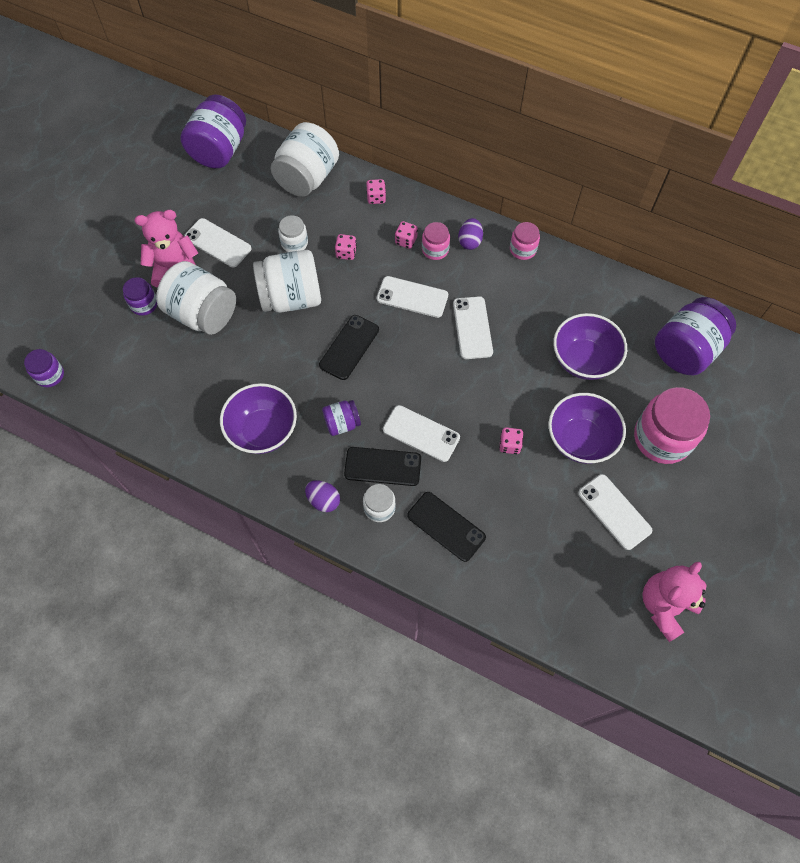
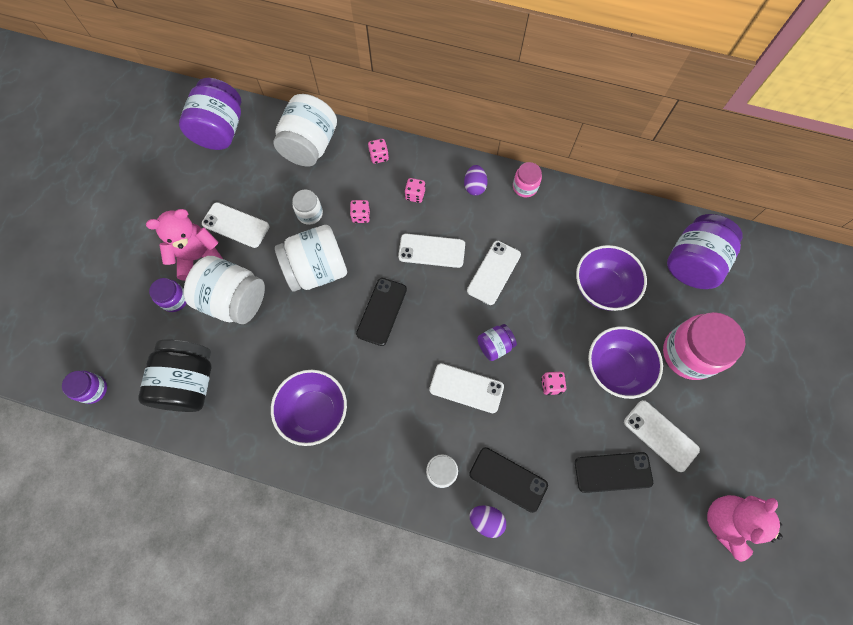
camera: 10 degrees left, 5 degrees up
(144, 384) = (189, 383): none -> black jar
(323, 500) = (386, 474): purple egg -> purple egg (486, 520)
(342, 423) = (389, 391): purple jar -> purple jar (494, 345)
(382, 466) = (436, 428): black phone -> black phone (613, 472)
(435, 249) = (444, 199): pink jar -> none
(472, 328) = (494, 272): white phone -> white phone turned 45 degrees clockwise

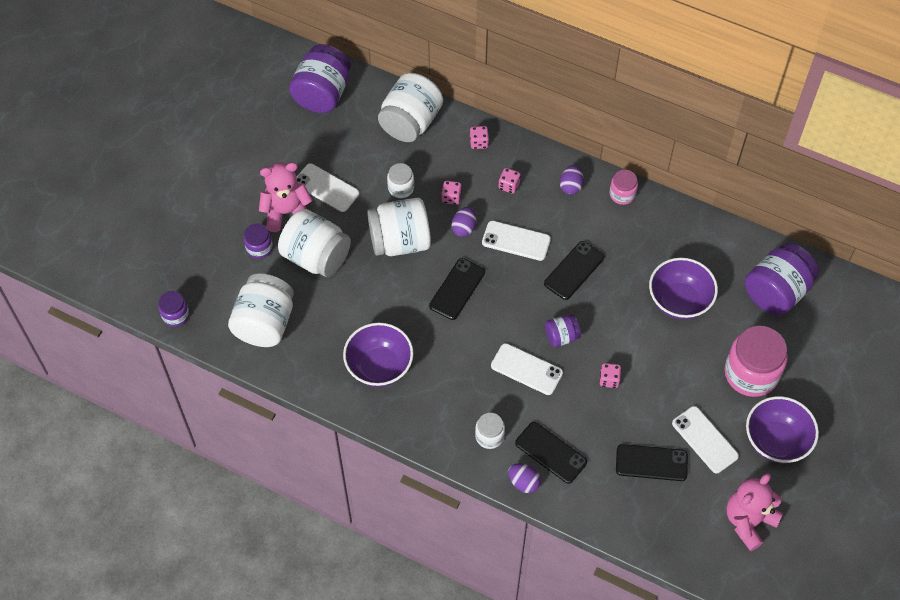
camera: 10 degrees right, 10 degrees down
(189, 383) = (265, 323): black jar -> white jar
(378, 245) = (464, 228): none -> purple egg
(494, 272) = (574, 270): white phone -> black phone
(615, 368) = (675, 375): purple bowl -> purple bowl (776, 441)

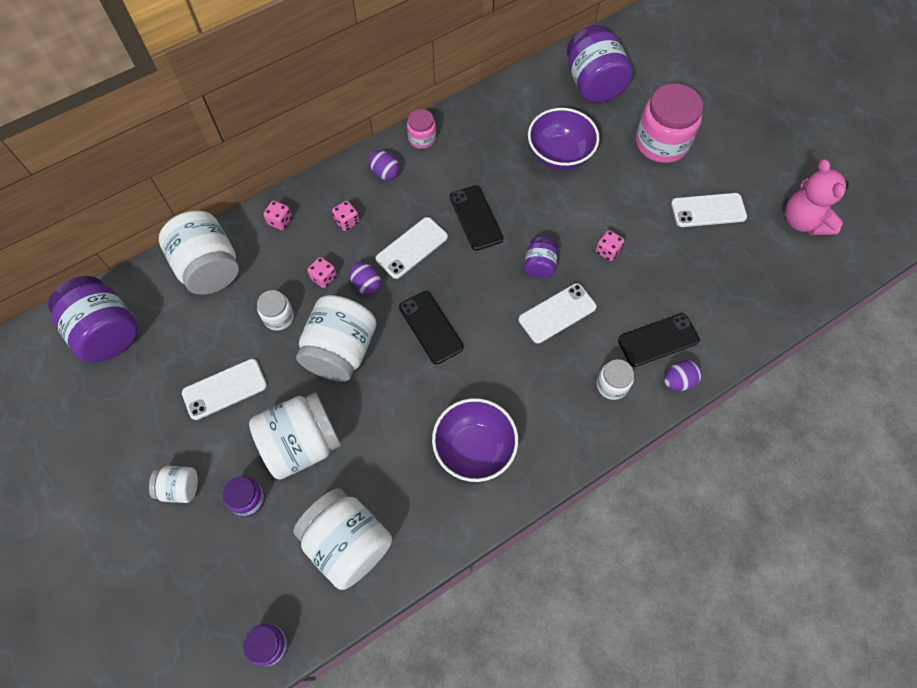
camera: 60 degrees left, 5 degrees up
(243, 204) = (180, 488): none -> white jar
(286, 212) = (224, 446): pink teddy bear -> none
(651, 463) = (710, 263): black phone -> none
(776, 441) = (736, 160): purple bowl -> none

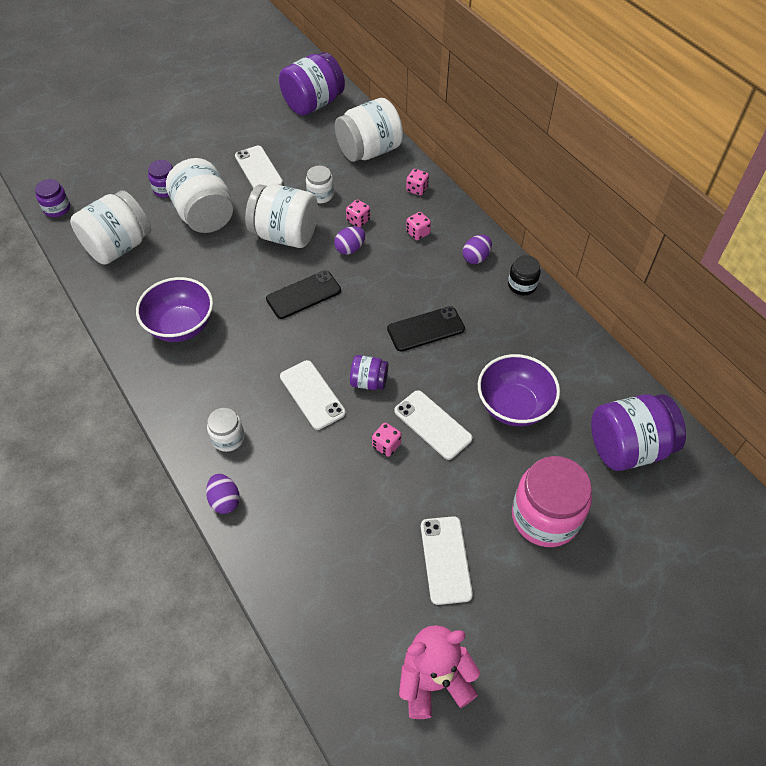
camera: 90 degrees right, 10 degrees down
(180, 488) = (183, 153): white jar -> none
(412, 248) = (389, 280): white phone -> white phone (432, 425)
(422, 138) = (522, 285): pink jar -> black jar
(658, 340) = (274, 485): black phone -> none

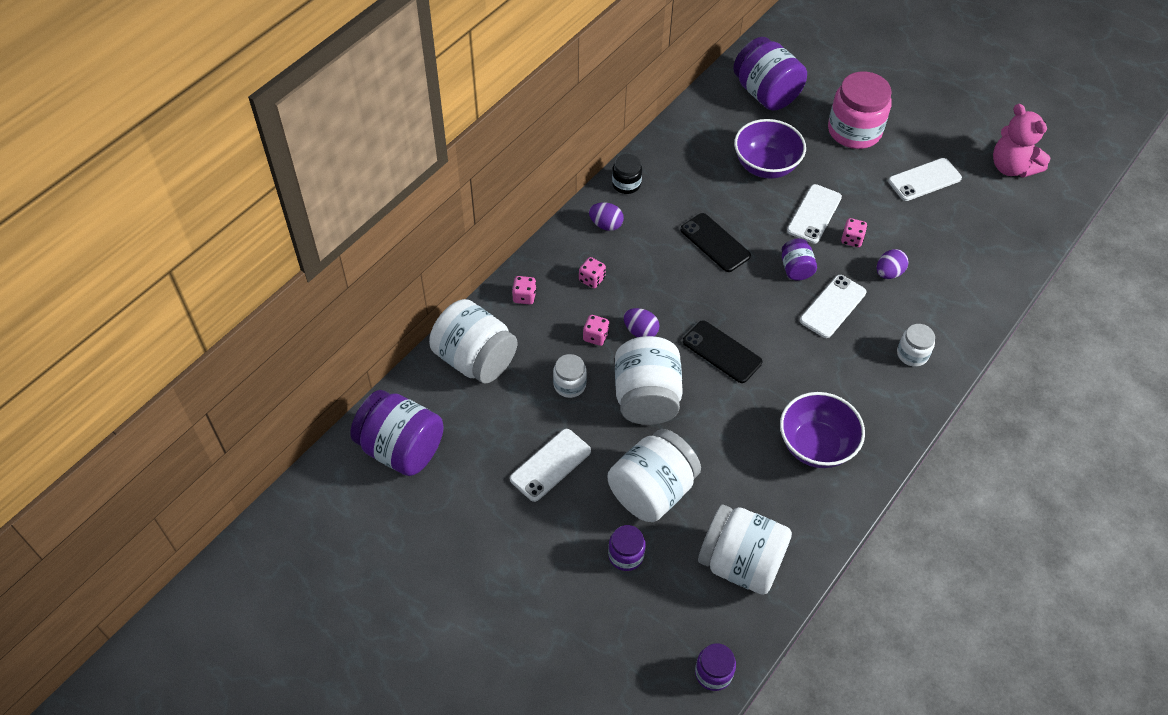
camera: 110 degrees left, 0 degrees up
(225, 500) = (968, 333): purple egg -> purple egg (888, 273)

